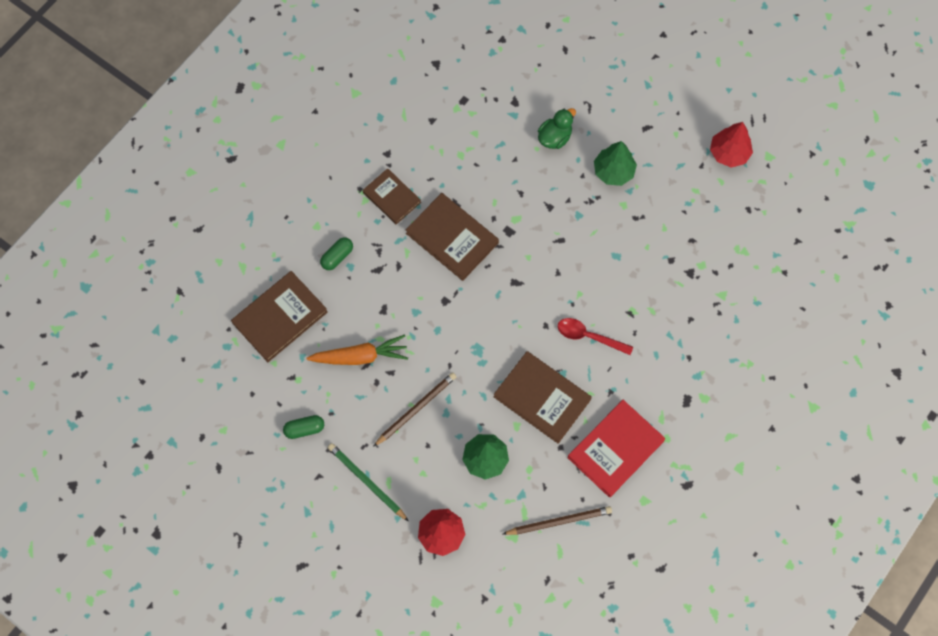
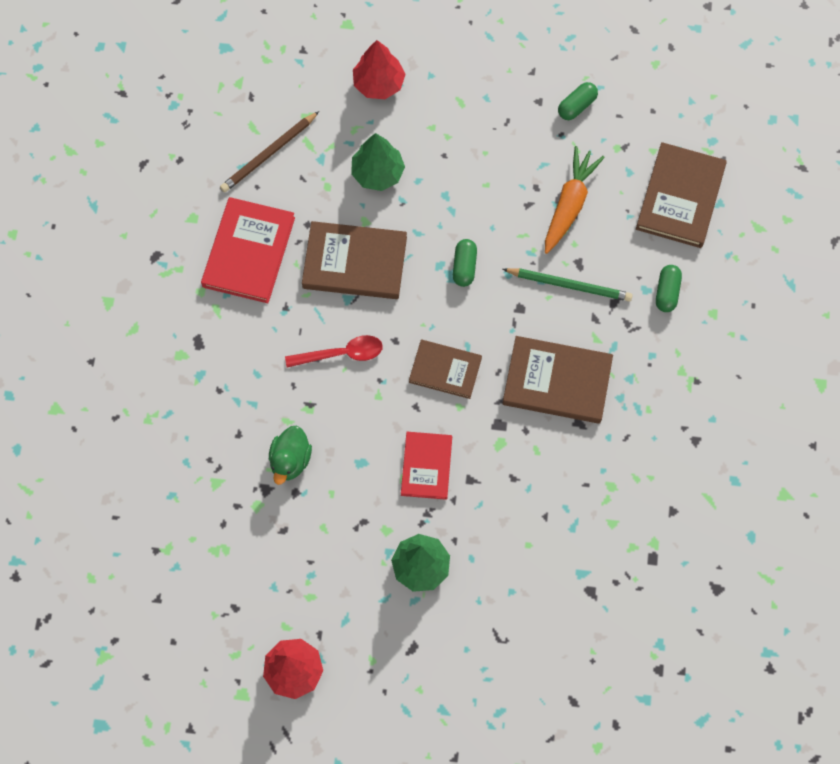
camera: 150 degrees right, 0 degrees up
(361, 356) = (569, 204): orange carrot -> orange carrot turned 150 degrees clockwise
(366, 482) = (482, 91): green pencil -> green pencil (569, 285)
(392, 197) = (654, 391): brown book -> brown book (445, 370)
(416, 409) = (478, 183): brown pencil -> none
(465, 351) = (464, 267): none -> green capsule
(554, 137) = (515, 571): green duck -> green duck (290, 460)
(573, 230) = (426, 466): none -> red book

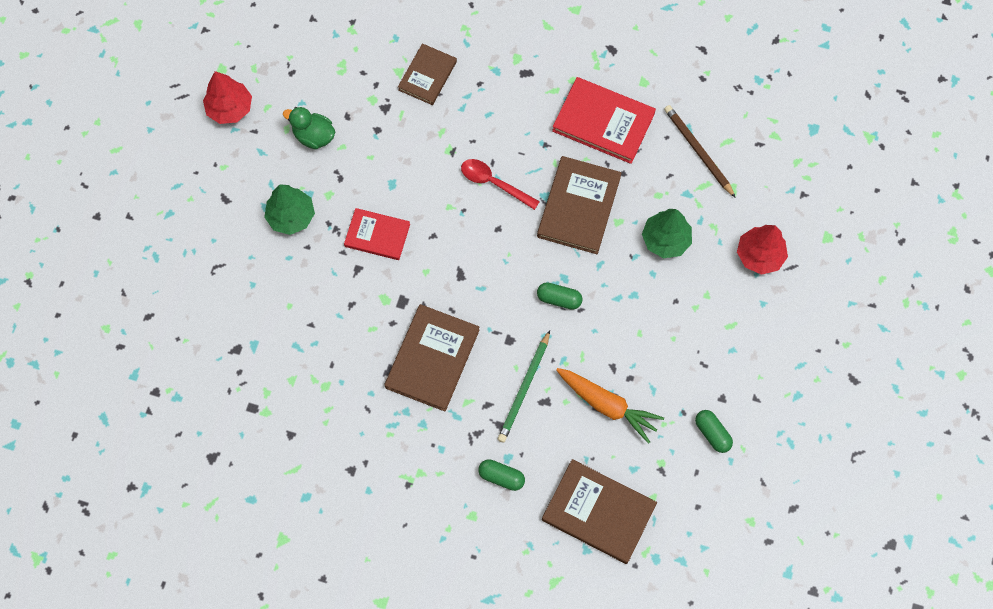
camera: 100 degrees right, 0 degrees up
(290, 460) = (406, 129): green duck -> green duck (314, 136)
(341, 354) = (494, 183): red spoon -> red spoon turned 120 degrees clockwise
(445, 370) = (462, 265): brown book -> brown book (427, 76)

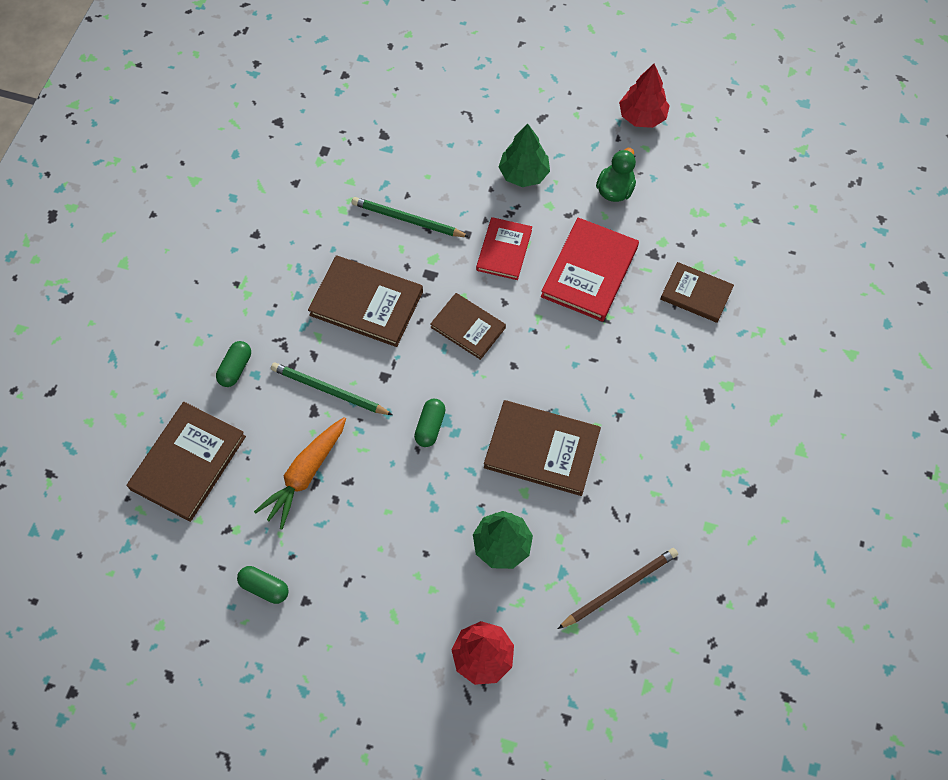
camera: 90 degrees right, 5 degrees down
(340, 323) = (407, 220): none -> green pencil
(459, 267) = (468, 327): none -> brown book
(494, 183) = (568, 361): red spoon -> none
(603, 122) = (651, 479): red book -> red book (589, 272)
(712, 433) = (264, 587): green capsule -> green capsule turned 60 degrees clockwise

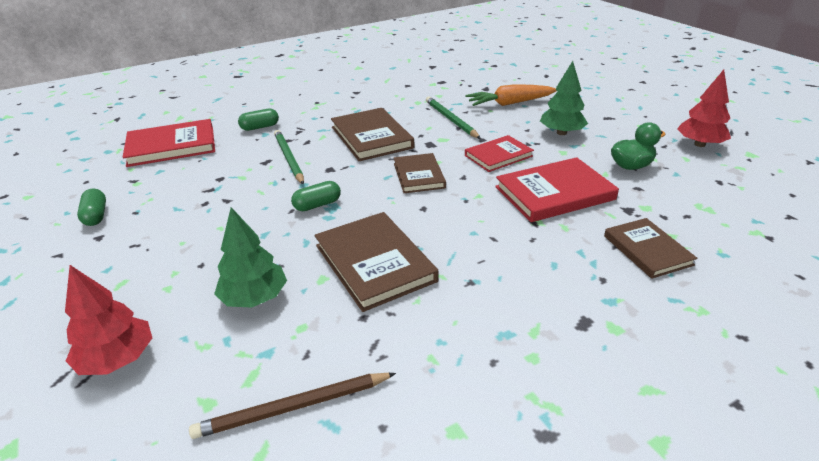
camera: 45 degrees right, 30 degrees down
(188, 462) = (172, 146): brown book -> red book
(305, 475) = (211, 183): orange carrot -> orange carrot (509, 103)
(619, 588) = (293, 407): brown pencil -> brown pencil turned 150 degrees clockwise

